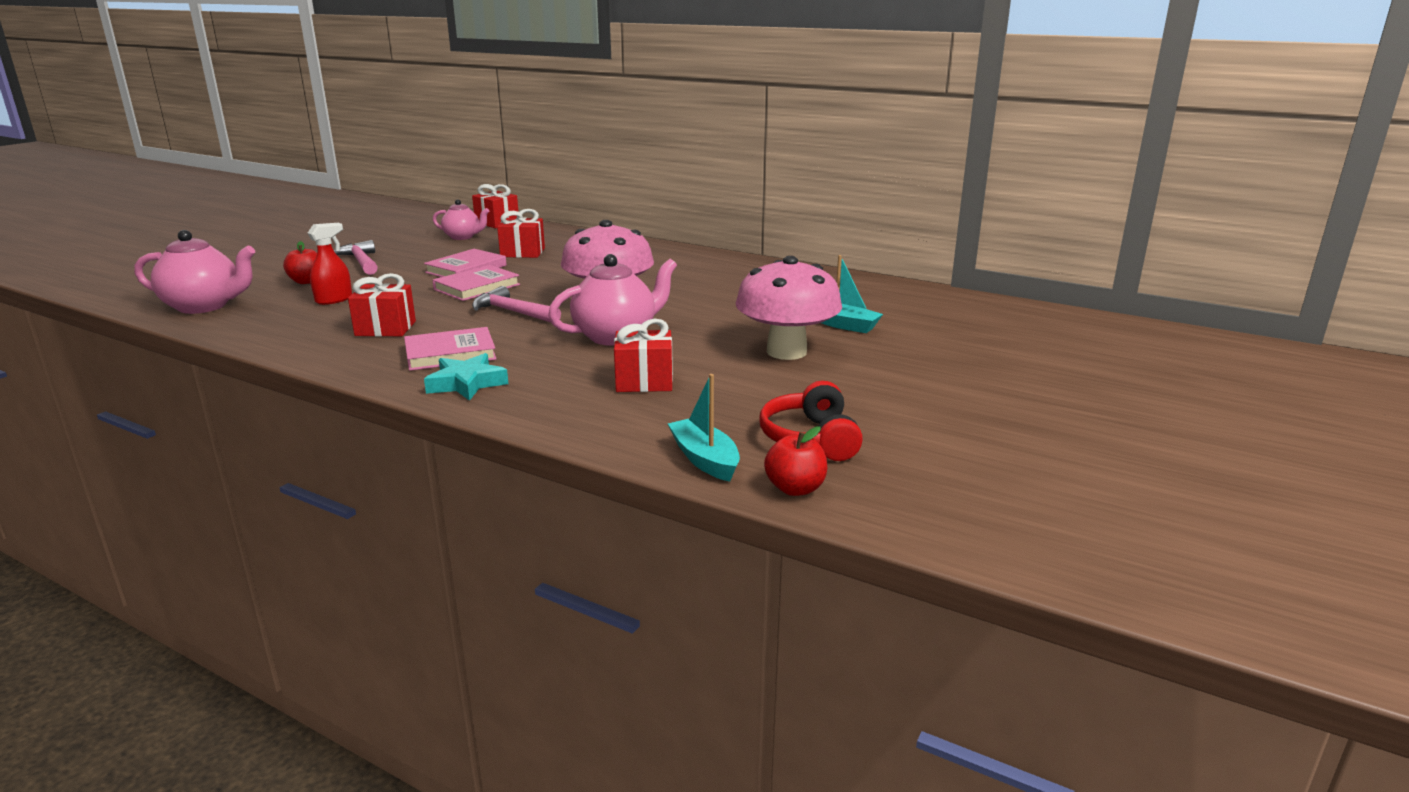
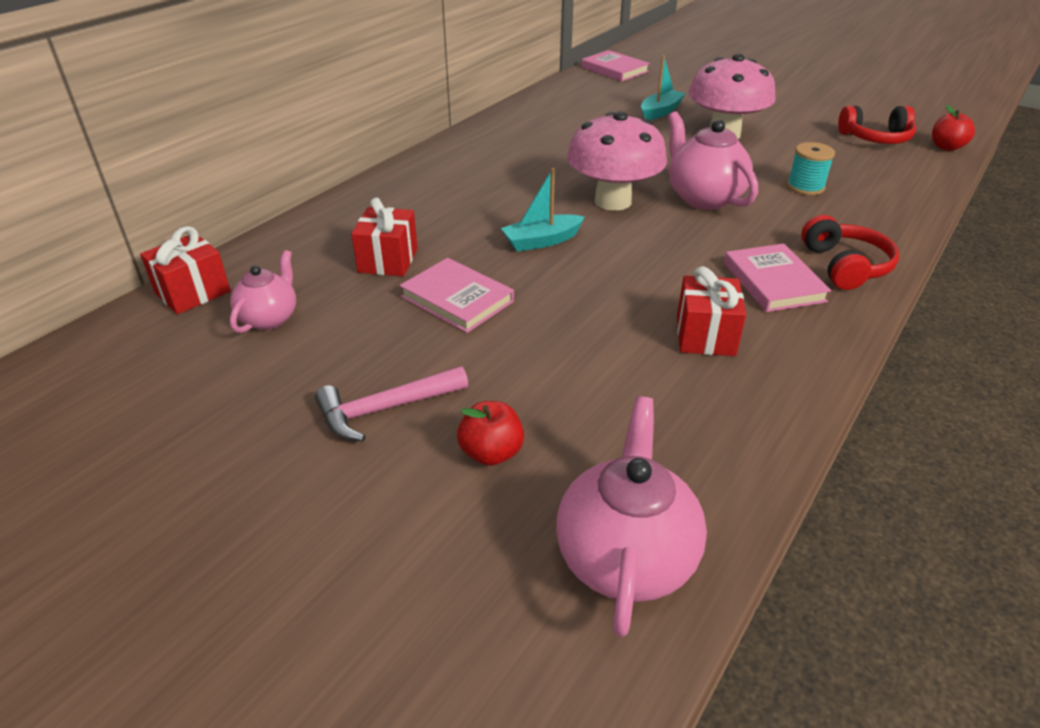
camera: 85 degrees left, 15 degrees up
(334, 299) = (590, 401): red spray bottle -> none
(467, 383) = (845, 266): turquoise star -> red headphones
(477, 287) = (542, 284): pink book -> pink book (614, 69)
(513, 312) = (638, 253): pink hammer -> none
(644, 381) = (805, 187): red gift -> turquoise spool
(705, 459) = (926, 170): turquoise boat -> turquoise boat (541, 241)

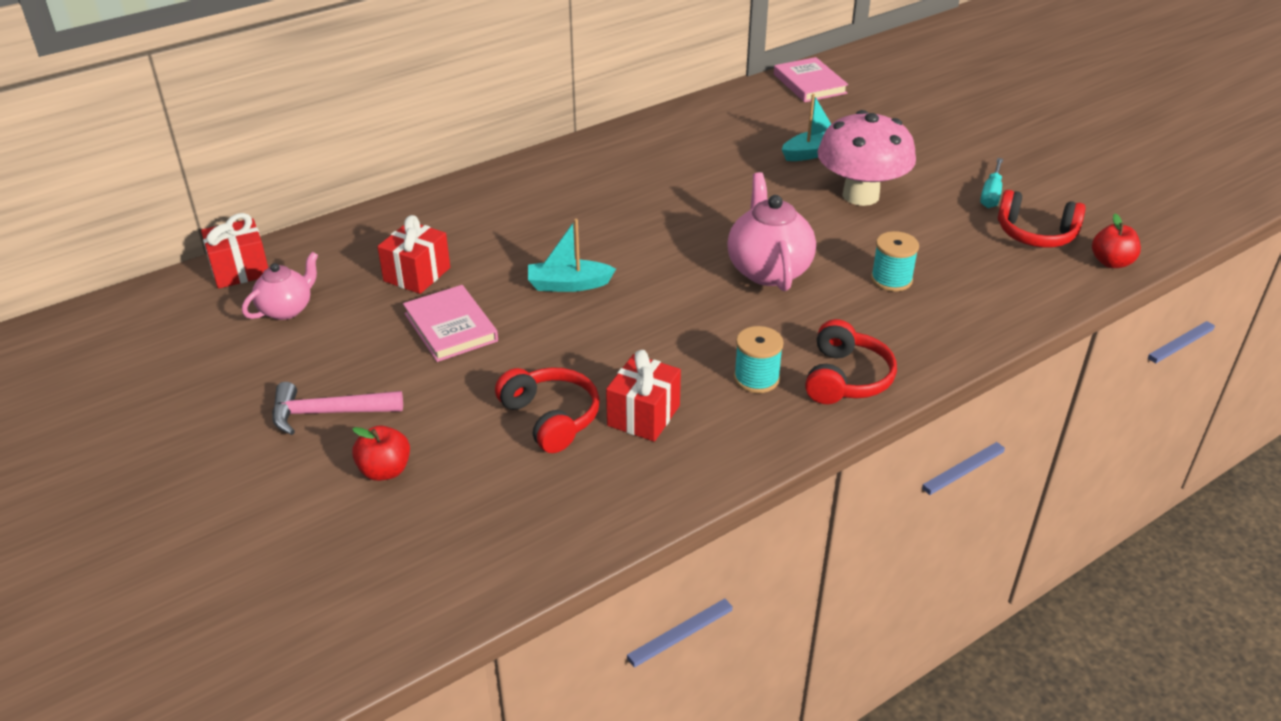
camera: 20 degrees right, 0 degrees up
(613, 201) = (671, 255): pink mushroom -> none
(621, 358) = (551, 418): none -> red headphones
(625, 557) = (427, 577): pink teapot -> none
(773, 282) = (756, 378): pink book -> turquoise spool
(817, 118) = (991, 194): none -> turquoise screwdriver

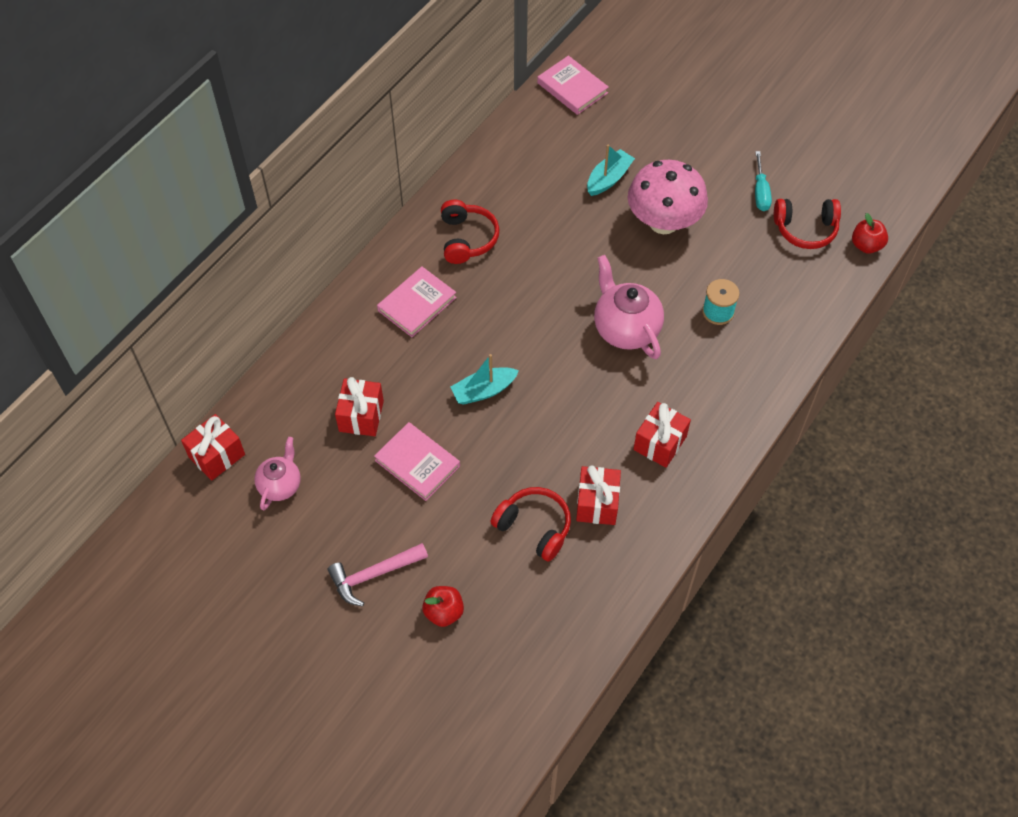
camera: 20 degrees left, 20 degrees up
(540, 202) = (417, 304): none -> pink book
(756, 378) = (660, 443): turquoise spool -> red gift
(846, 378) = (720, 423): red headphones -> red headphones (467, 239)

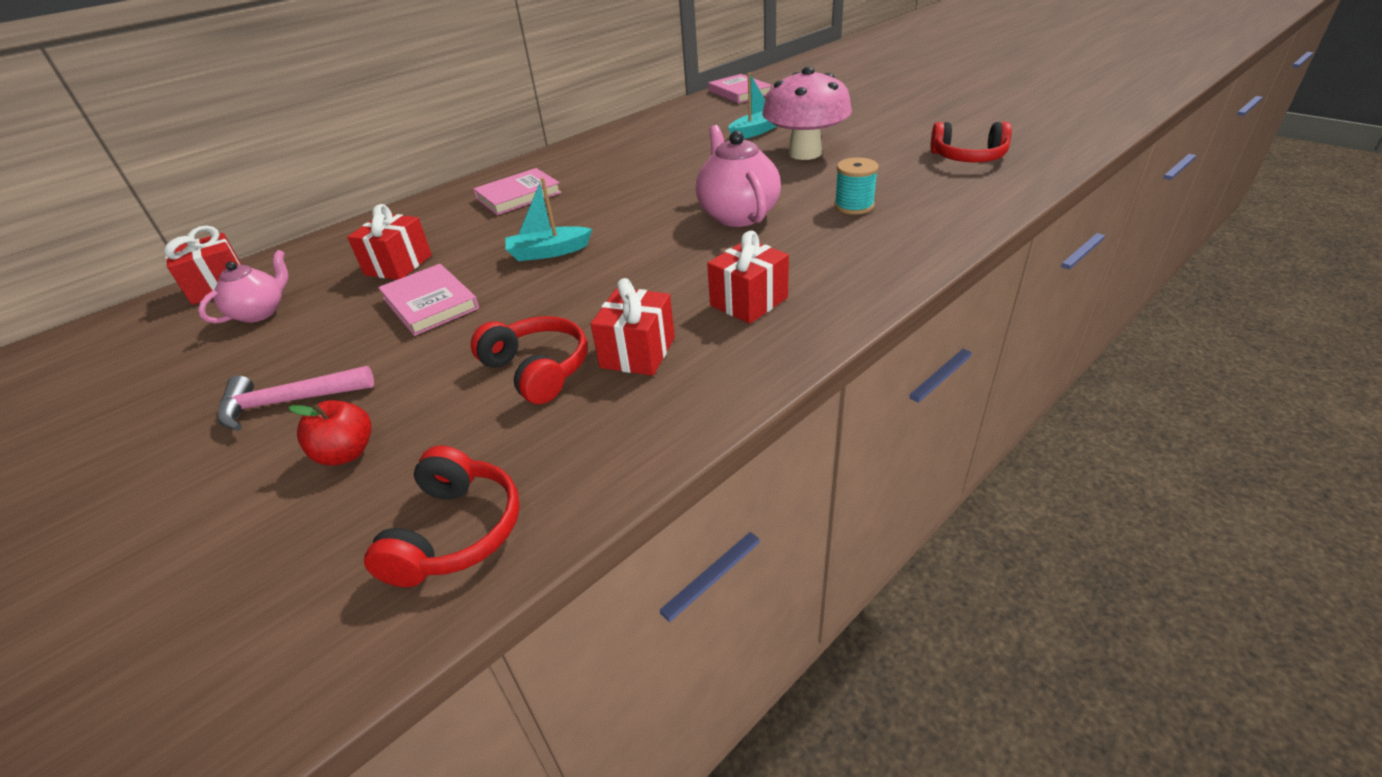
camera: 15 degrees right, 20 degrees down
(467, 239) = (596, 161): red headphones -> red headphones (456, 532)
(760, 192) = (917, 137): turquoise screwdriver -> none
(866, 245) = (1044, 167): red apple -> none

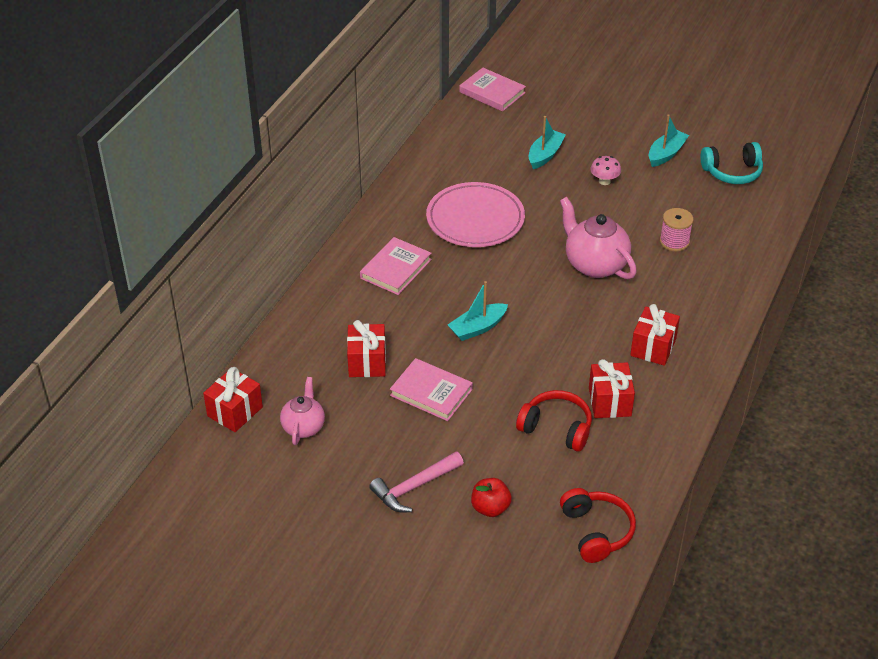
camera: 25 degrees left, 5 degrees up
(638, 168) = (475, 219): none -> pink plate
(805, 153) = (604, 181): pink mushroom -> pink mushroom, size x0.42
(854, 206) = (674, 242): turquoise spool -> pink spool
(893, 139) = (666, 154): none -> turquoise boat
(968, 157) = (732, 172): red headphones -> turquoise headphones

